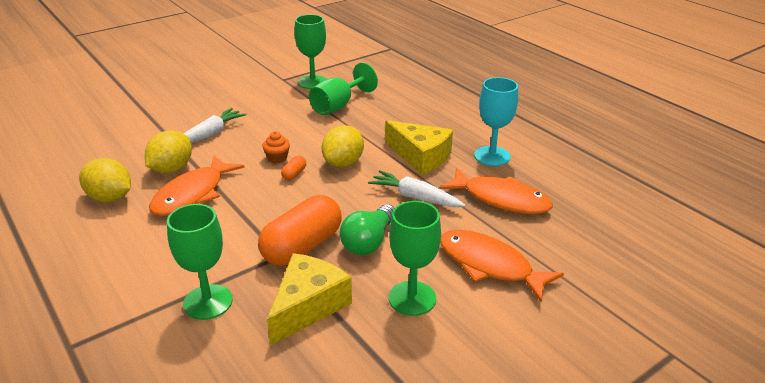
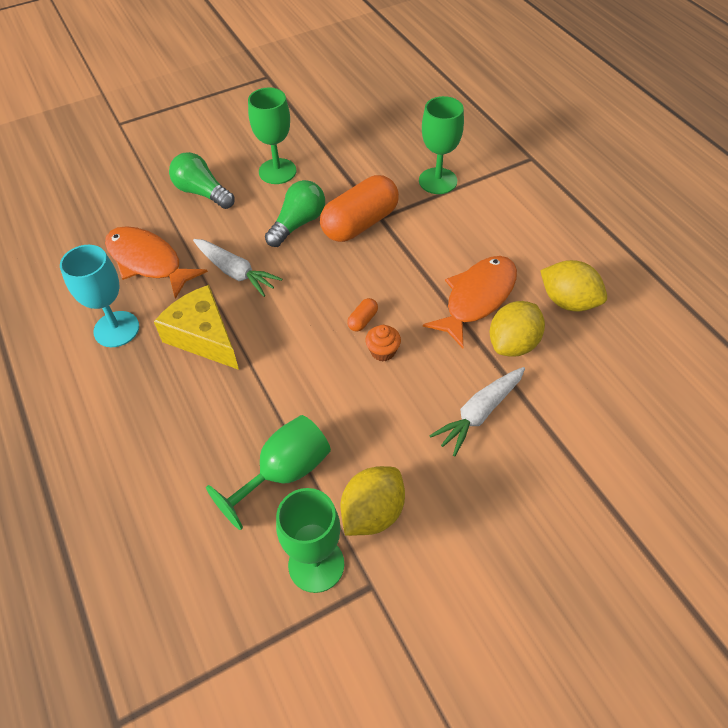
camera: 170 degrees left, 20 degrees up
(308, 306) = (359, 172): yellow cheese -> none
(343, 163) = (301, 334): yellow lemon -> yellow lemon (372, 512)
(490, 265) = (202, 192): orange fish -> green light bulb

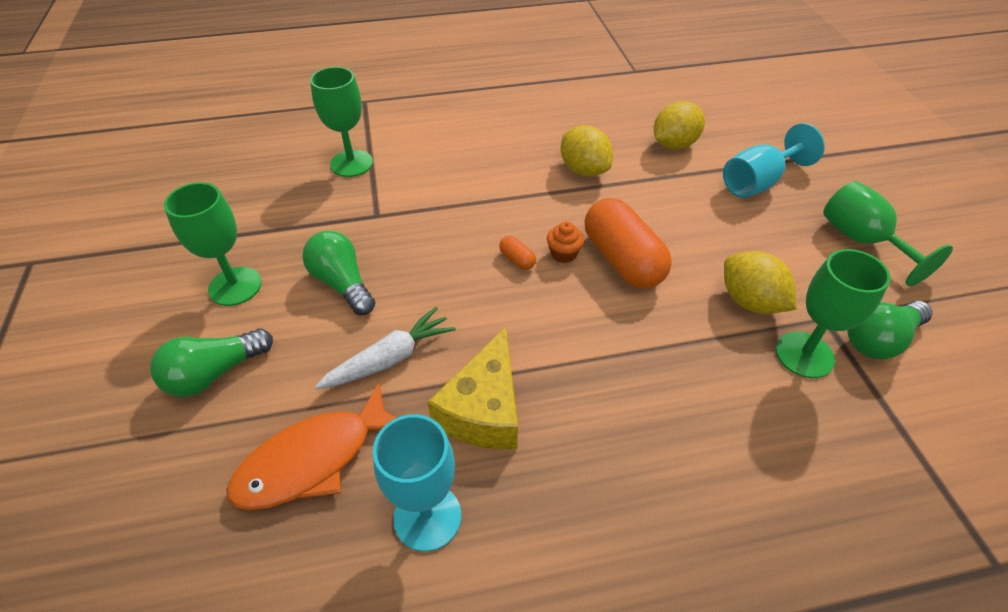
camera: 75 degrees left, 5 degrees down
(203, 337) = (484, 409): yellow cheese -> yellow cheese turned 45 degrees counterclockwise
(284, 473) = (698, 361): green goblet -> green goblet (862, 241)
(357, 641) = (879, 340): none -> green light bulb
(360, 223) = (376, 232): orange capsule -> orange capsule (622, 260)
(477, 298) = (523, 177): orange fish -> none
(479, 413) = (654, 208): white carrot -> none
(568, 301) = (549, 129): yellow lemon -> yellow lemon (674, 145)
(576, 513) = (758, 182): none -> turquoise goblet

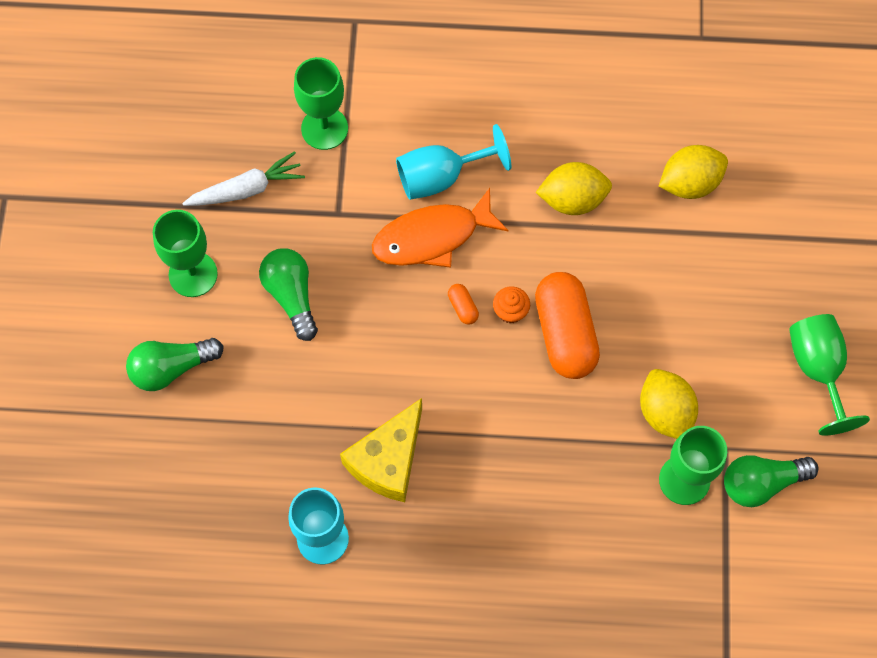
camera: 15 degrees right, 20 degrees up
(314, 459) = (245, 469): orange fish -> orange fish (432, 237)
(390, 358) = (320, 390): white carrot -> white carrot (247, 189)
(584, 170) = (572, 199): yellow lemon -> yellow lemon turned 75 degrees counterclockwise
(758, 182) = (754, 264): turquoise goblet -> turquoise goblet (441, 177)

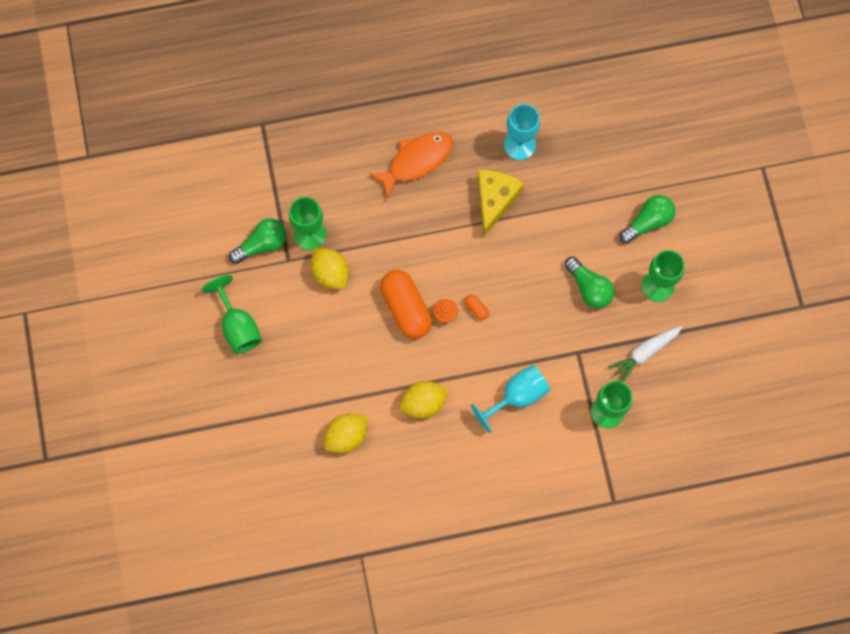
camera: 165 degrees right, 5 degrees up
(432, 237) = (510, 352): orange fish -> orange fish (416, 161)

